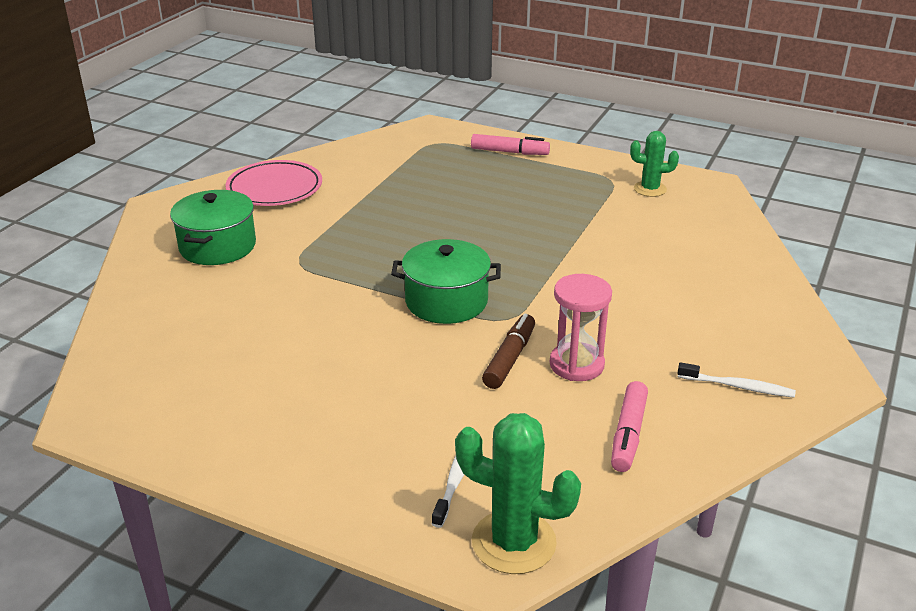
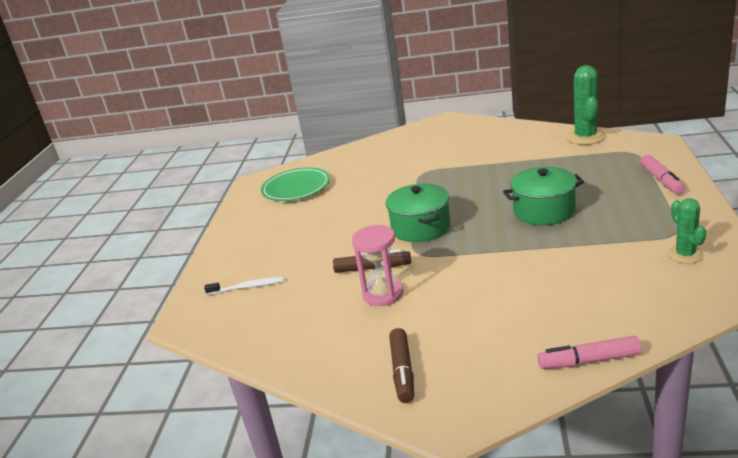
camera: 75 degrees right, 5 degrees down
(185, 376) = (296, 188): none -> green plate
(217, 246) = (419, 148): green pot -> green pot (544, 211)
(275, 188) = (499, 135): pink plate -> none
(513, 542) = (202, 321): green cactus -> green cactus (585, 137)
(628, 434) = (317, 335): pink marker -> pink marker (589, 361)
(738, 386) = (403, 371): white toothbrush -> brown marker

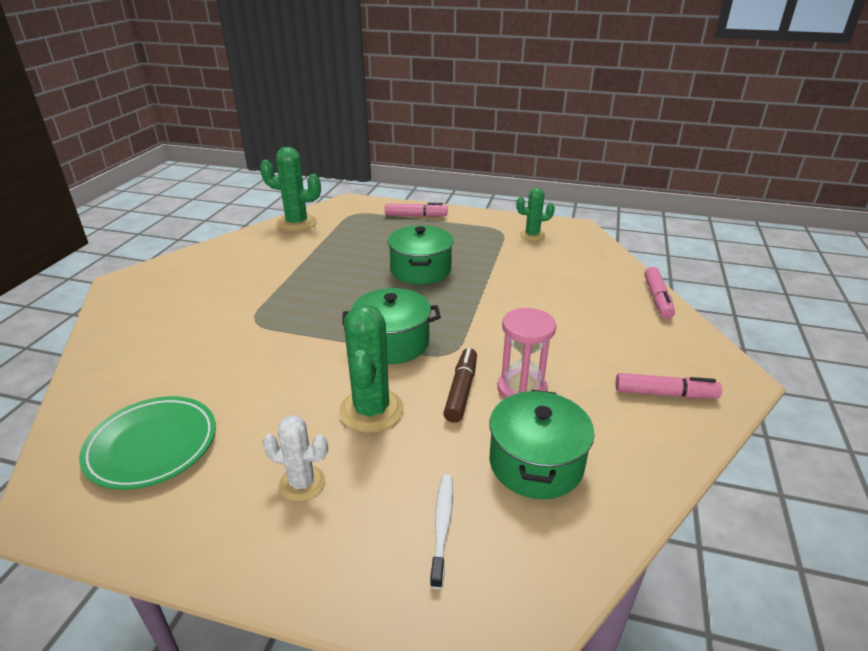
camera: 85 degrees left, 5 degrees up
(275, 236) = (302, 483): none -> white cactus
(303, 312) = (536, 463): none -> green pot
(341, 240) = (371, 410): none -> green cactus
(403, 371) = (665, 394): brown marker -> pink marker

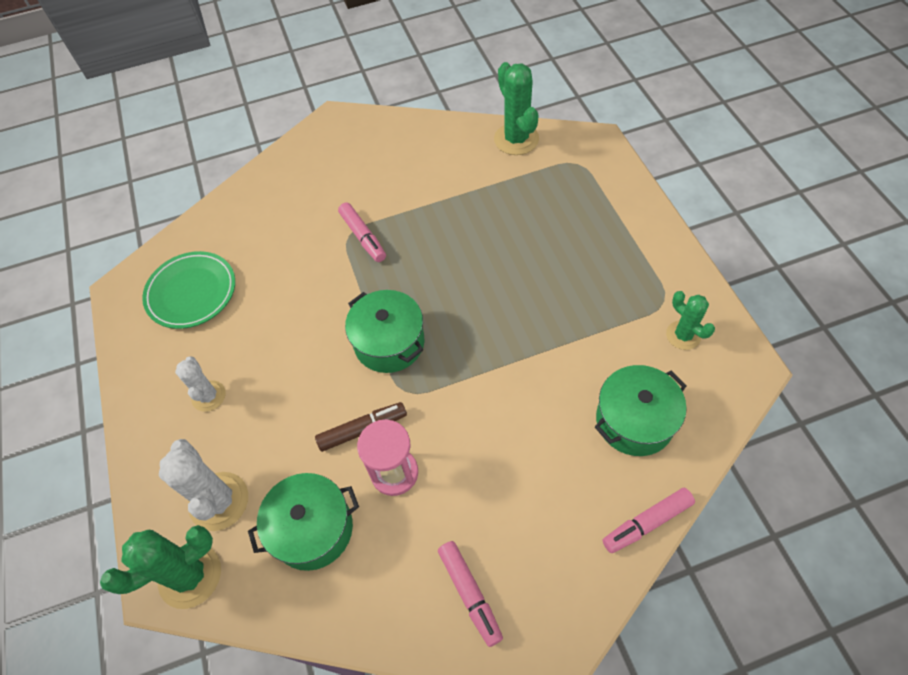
camera: 60 degrees right, 25 degrees up
(371, 410) = (300, 385): green cactus -> green cactus (190, 575)
(416, 216) = (622, 211): pink marker -> pink marker (363, 237)
(420, 270) = (518, 286): green pot -> green pot (634, 421)
(442, 526) = (219, 501): white toothbrush -> white cactus

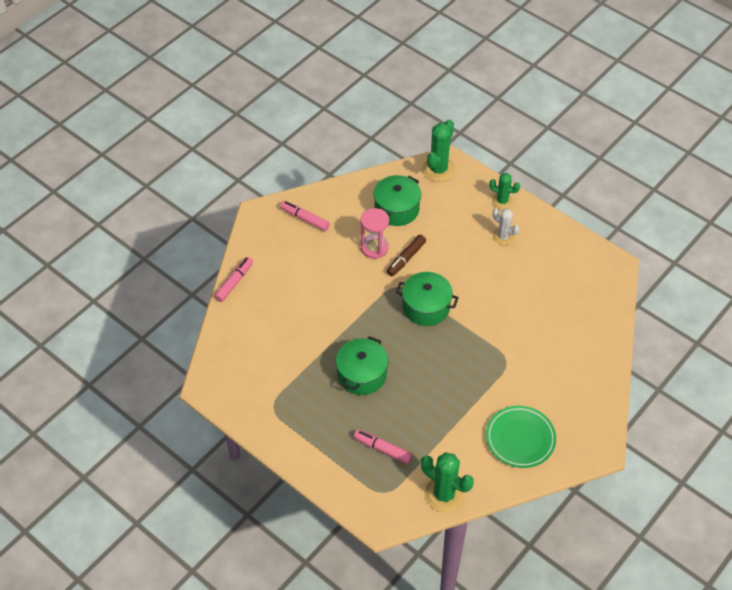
camera: 145 degrees right, 5 degrees down
(192, 292) = (570, 281): green plate -> green plate (520, 439)
(219, 501) = (452, 199): white cactus -> none
(363, 237) = (495, 364): pink marker -> pink marker (383, 449)
(634, 421) = (261, 327): green pot -> green pot (362, 375)
(683, 335) = (252, 389): green cactus -> green cactus (502, 201)

